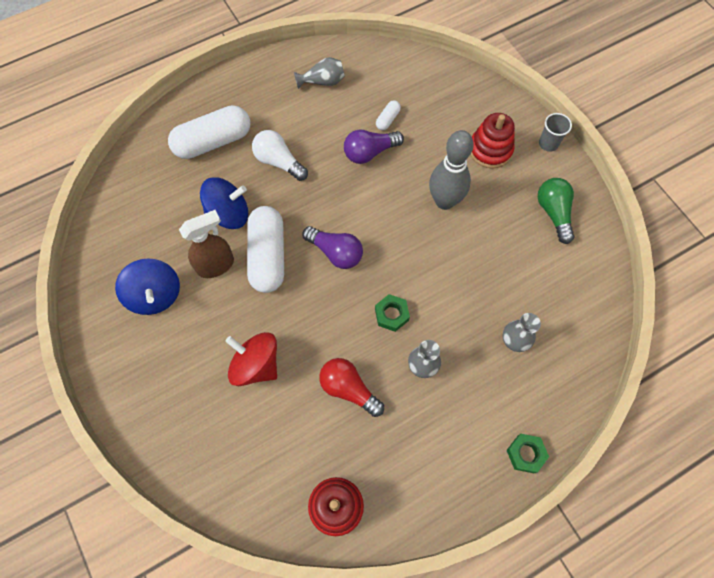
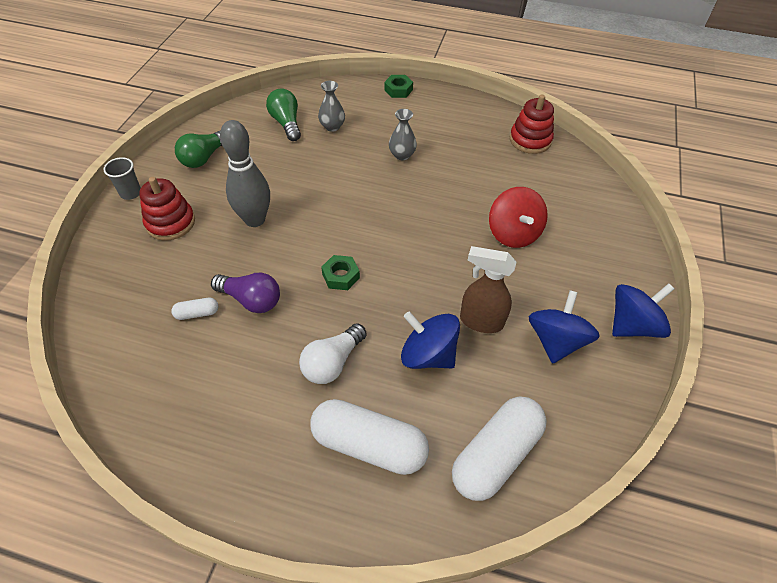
camera: 135 degrees left, 15 degrees down
(109, 357) = (632, 325): none -> blue spinning top
(268, 256) = (430, 293): white capsule -> white capsule (495, 455)
(279, 162) = (332, 362): white light bulb -> white light bulb turned 45 degrees clockwise
(323, 82) = (191, 407): grey vase -> none
(336, 252) = (376, 253): purple light bulb -> none
(348, 389) = (462, 178): red light bulb -> none
(391, 314) = (386, 190): green nut -> green nut (341, 276)
(552, 306) = (286, 123): none -> green light bulb

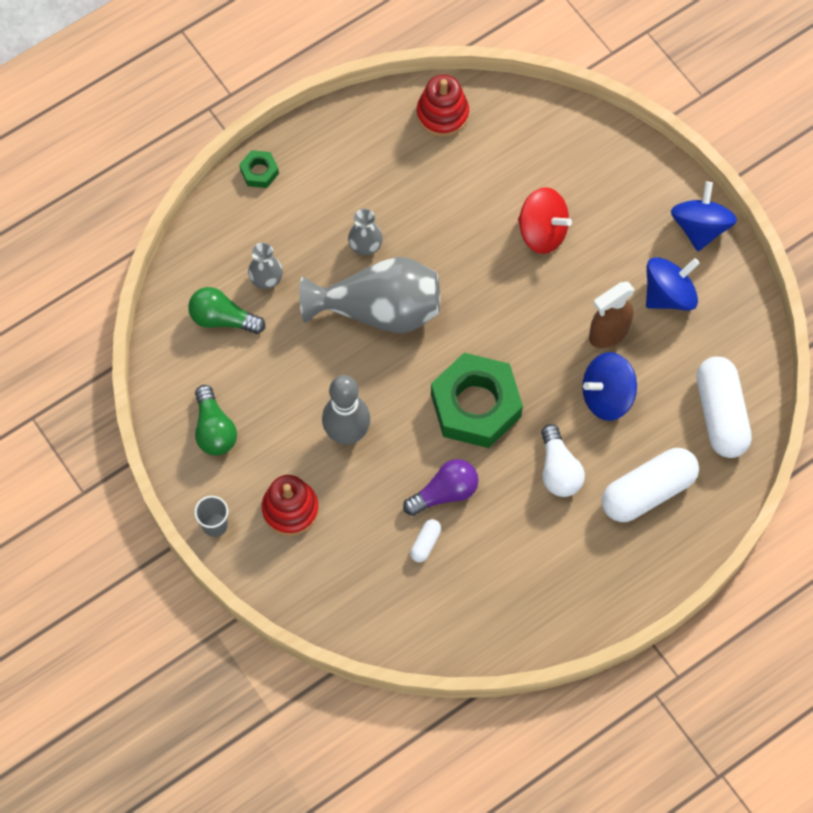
camera: 50 degrees left, 15 degrees up
(341, 276) = (476, 405): green nut -> green nut, size x2.28
(364, 185) = (379, 310): none -> grey vase
(556, 341) = (668, 295): blue spinning top -> blue spinning top turned 90 degrees clockwise

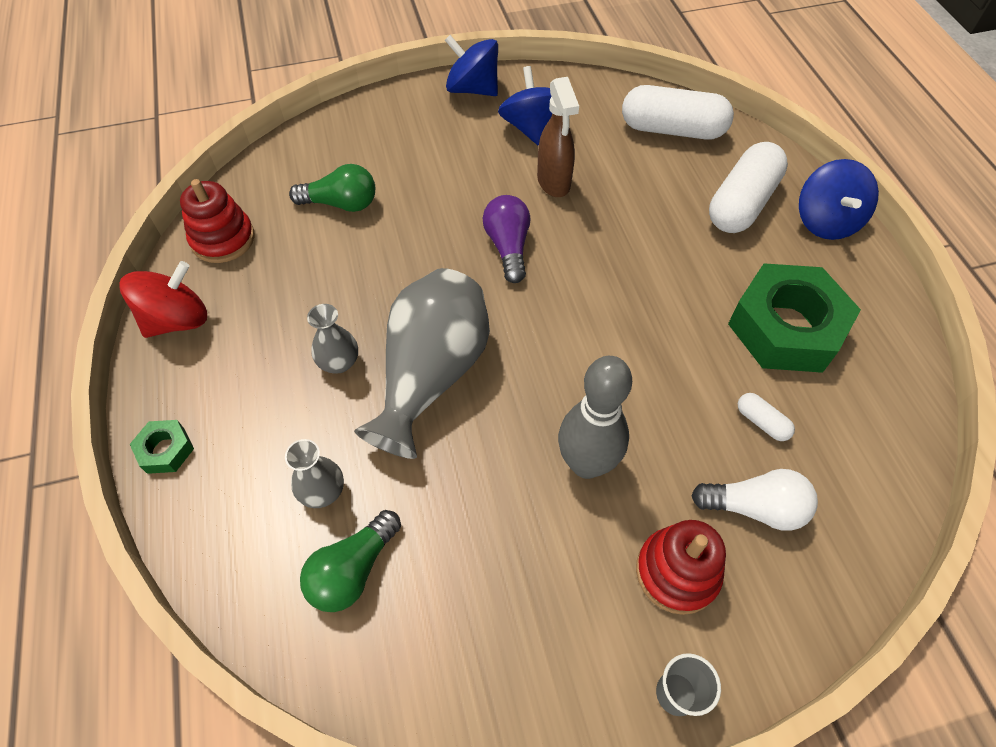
camera: 70 degrees left, 10 degrees down
(214, 429) = (521, 641): green light bulb -> green light bulb (341, 204)
(445, 493) = (698, 381): purple light bulb -> purple light bulb (508, 247)
(476, 405) = (595, 317): green nut -> green nut (786, 328)
(542, 232) = (414, 199): red spinning top -> red spinning top (177, 320)
(558, 470) = (698, 267): white light bulb -> white light bulb (755, 508)
(607, 396) = (624, 203): blue spinning top -> blue spinning top (825, 221)
(648, 491) = (742, 203): white capsule -> white capsule turned 45 degrees clockwise

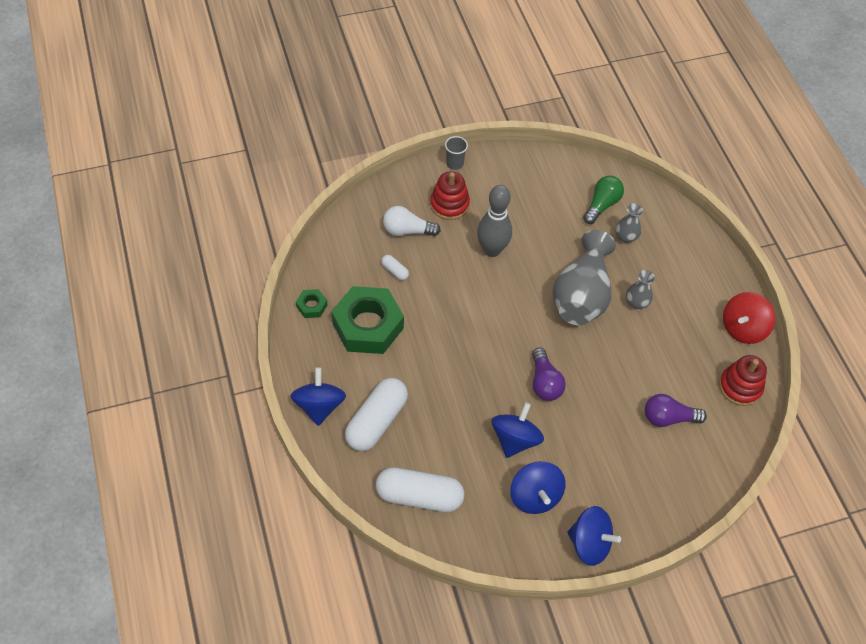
camera: 175 degrees right, 0 degrees up
(165, 450) = (714, 256): green nut -> green nut (312, 306)
(341, 204) = (668, 418): green light bulb -> purple light bulb
(554, 182) = (515, 439): brown spray bottle -> blue spinning top

